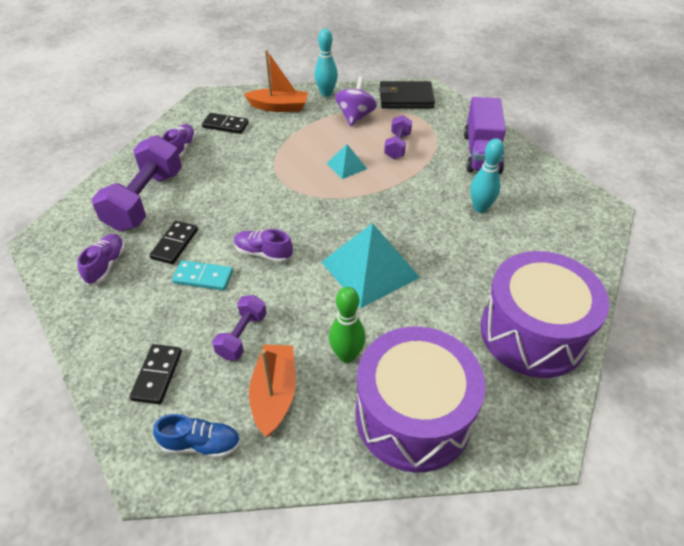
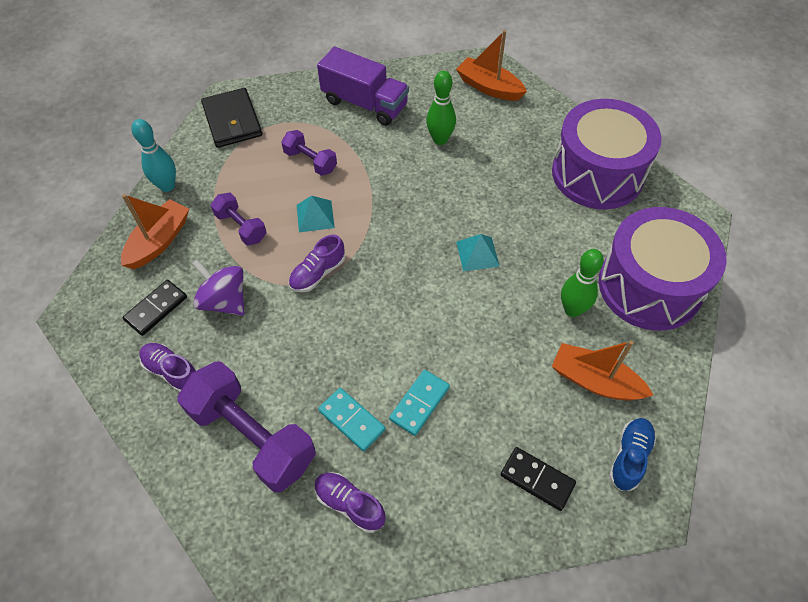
camera: 65 degrees left, 10 degrees up
(175, 244) = (352, 420): black domino -> turquoise domino
(242, 336) = (516, 388): purple dumbbell -> purple dumbbell (241, 227)
(263, 253) = (411, 336): purple shoe -> purple shoe (318, 273)
(355, 116) = (233, 176): purple spinning top -> purple spinning top (224, 301)
(370, 269) = (477, 253): turquoise pyramid -> turquoise pyramid, size x0.50
(406, 98) = (232, 121): black wallet -> black wallet turned 45 degrees counterclockwise
(480, 208) = (440, 139): turquoise bowling pin -> green bowling pin
(573, 220) = (489, 87): none -> orange boat

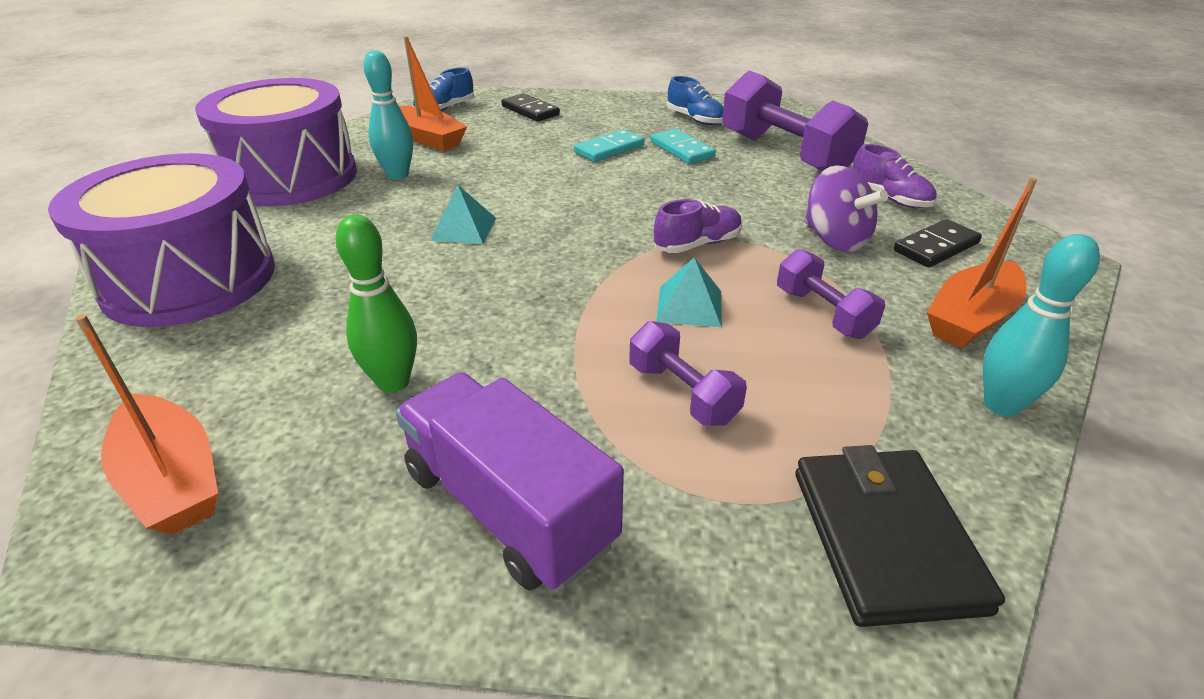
camera: 165 degrees left, 20 degrees down
(350, 504) = (695, 119): purple shoe -> blue shoe
(572, 310) = (398, 175): green bowling pin -> turquoise bowling pin

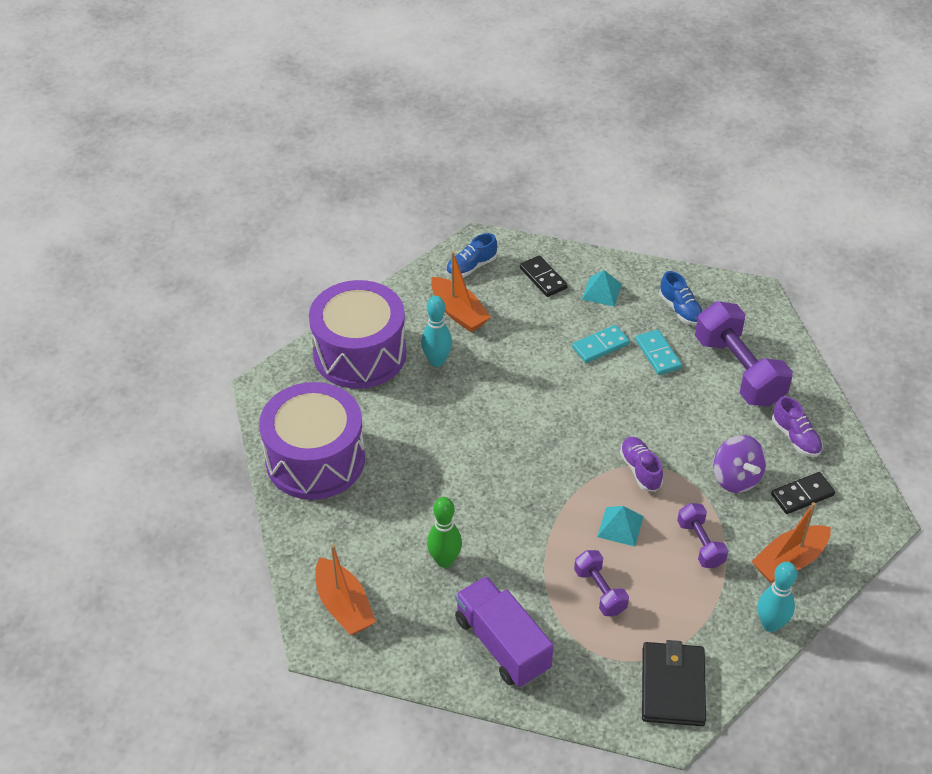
camera: 10 degrees right, 10 degrees up
(463, 229) = (484, 432): turquoise pyramid -> turquoise pyramid (601, 291)
(697, 244) = (640, 470): purple shoe -> purple shoe turned 90 degrees counterclockwise

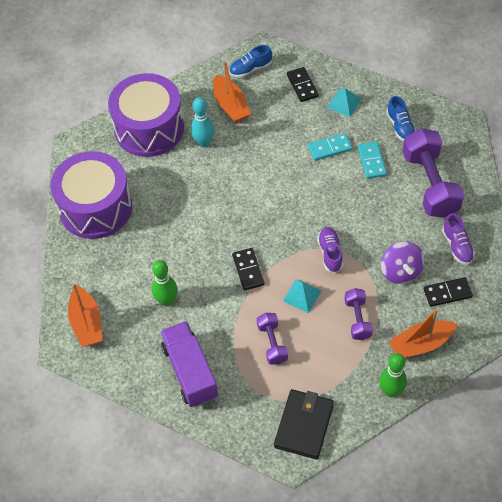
camera: 15 degrees right, 10 degrees up
(541, 506) = (248, 270): none -> black domino
(770, 624) = (391, 391): turquoise bowling pin -> green bowling pin

